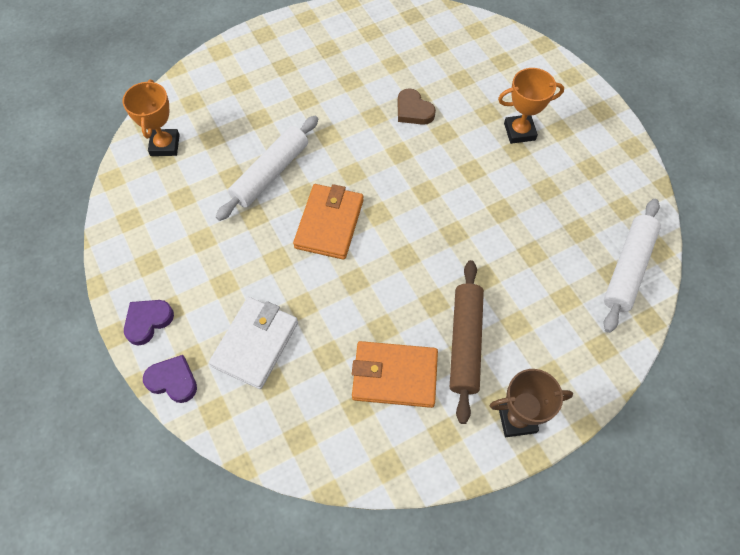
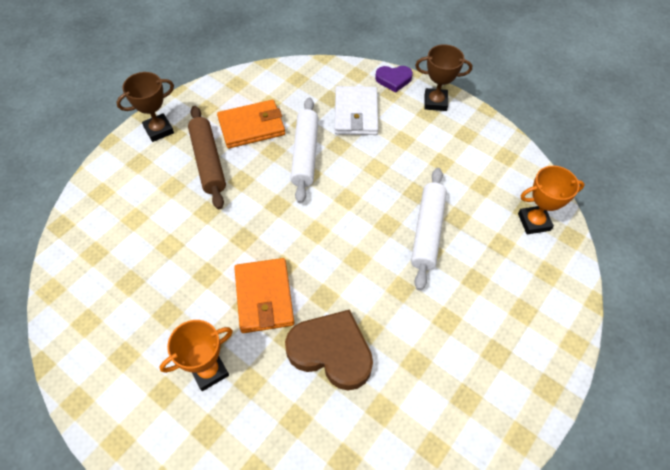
camera: 155 degrees right, 5 degrees down
(148, 321) = (435, 102): purple heart -> brown trophy
(165, 145) = (534, 222): orange trophy -> orange trophy turned 75 degrees counterclockwise
(329, 224) = (352, 208): orange wallet -> orange wallet (264, 297)
(413, 110) = (331, 351): brown heart -> brown heart, size x1.78
(628, 268) = (80, 262): white rolling pin -> white rolling pin (305, 154)

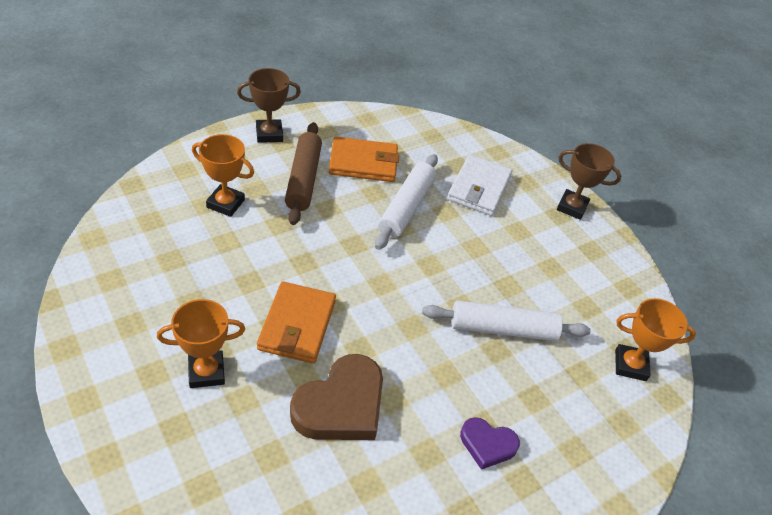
camera: 15 degrees right, 10 degrees down
(152, 211) = (225, 203): none -> orange trophy
(331, 351) = (341, 405): brown heart -> brown heart turned 90 degrees clockwise
(393, 79) = (535, 170): purple heart -> purple heart (487, 444)
(427, 231) = (503, 329): white rolling pin -> white rolling pin turned 60 degrees clockwise

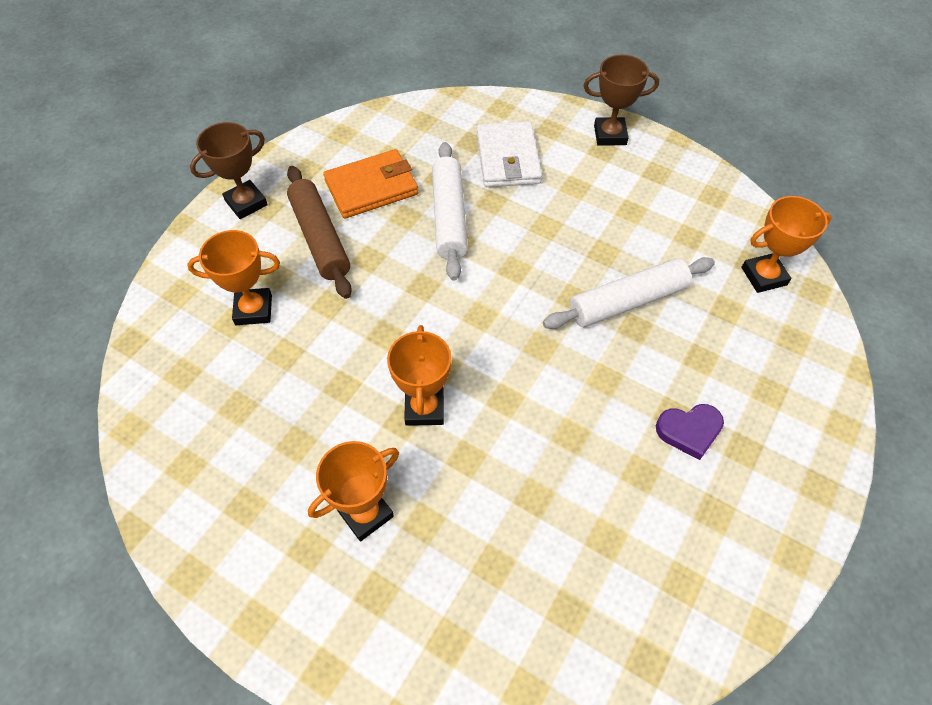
camera: 20 degrees left, 10 degrees up
(297, 325) = (424, 408): orange wallet -> orange trophy
(341, 405) = (526, 470): brown heart -> none

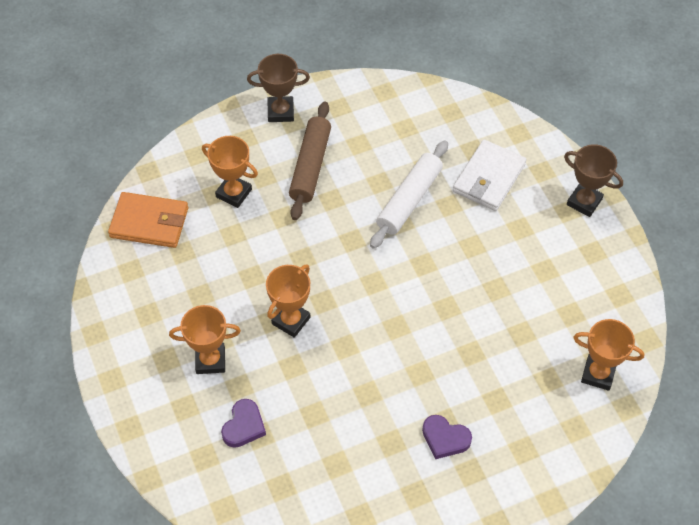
camera: 35 degrees right, 0 degrees up
(371, 188) = (373, 147): orange wallet -> orange wallet (149, 223)
(466, 567) = (244, 426): none -> purple heart
(627, 301) = (481, 332): white rolling pin -> none

